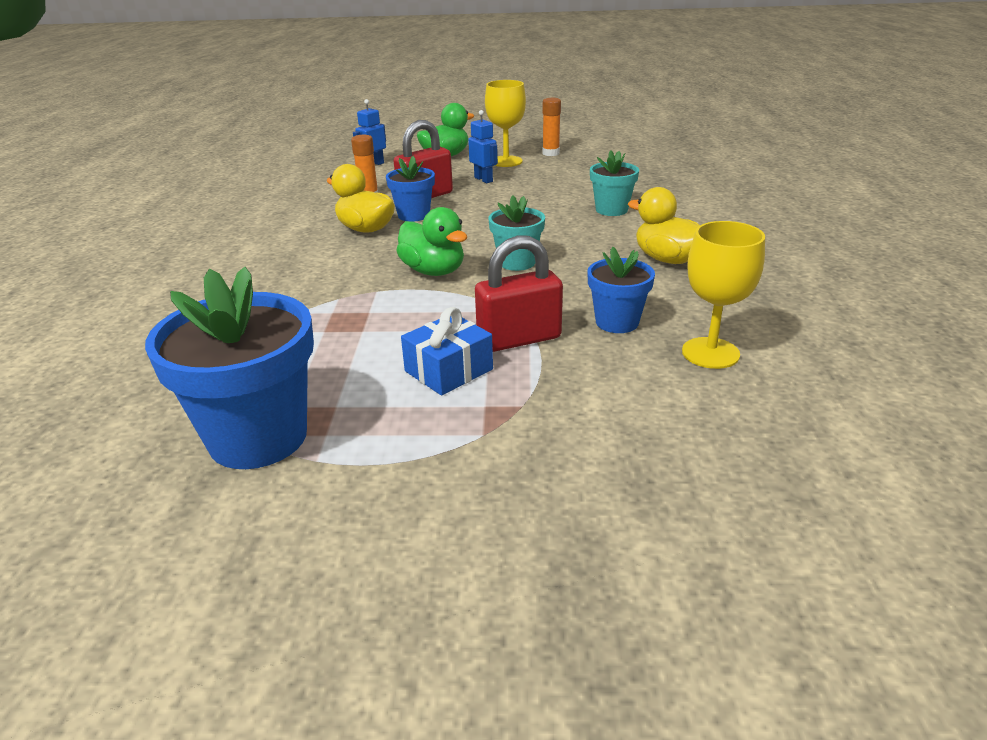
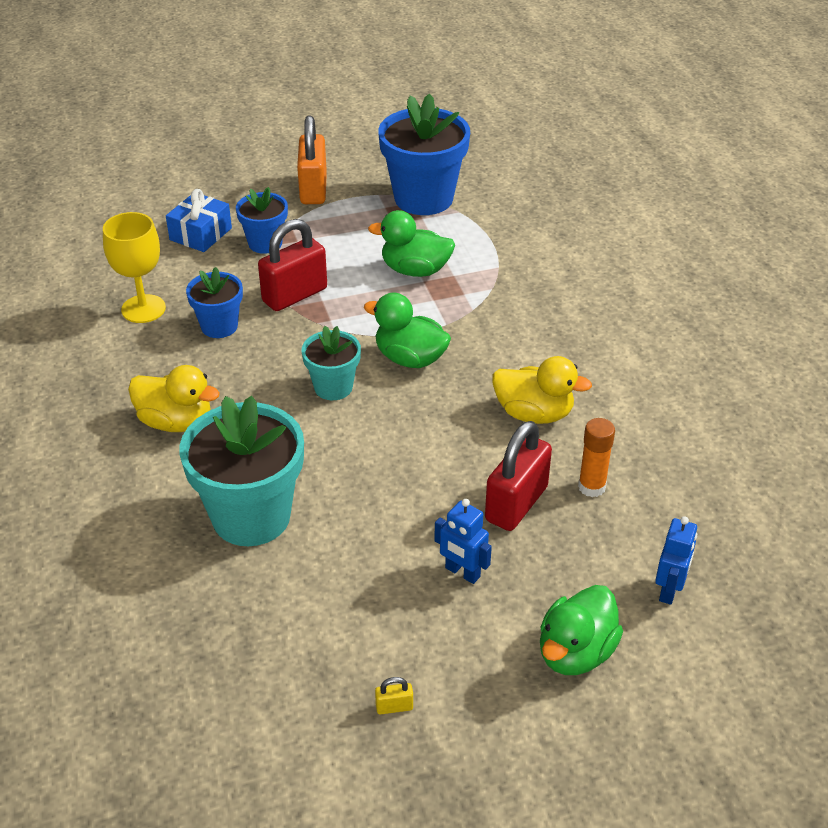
camera: 160 degrees right, 10 degrees up
(361, 342) = (415, 270): none -> green duck
(413, 215) = (499, 454): blue flower pot -> blue flower pot (265, 243)
(413, 492) = (313, 189): none -> orange padlock
(449, 370) = (334, 260): blue gift -> blue gift (200, 234)
(506, 161) = (459, 651): yellow goblet -> none
(550, 153) = (394, 707): orange glue stick -> yellow padlock
(611, 210) = (251, 516): turquoise flower pot -> turquoise flower pot, size x1.83

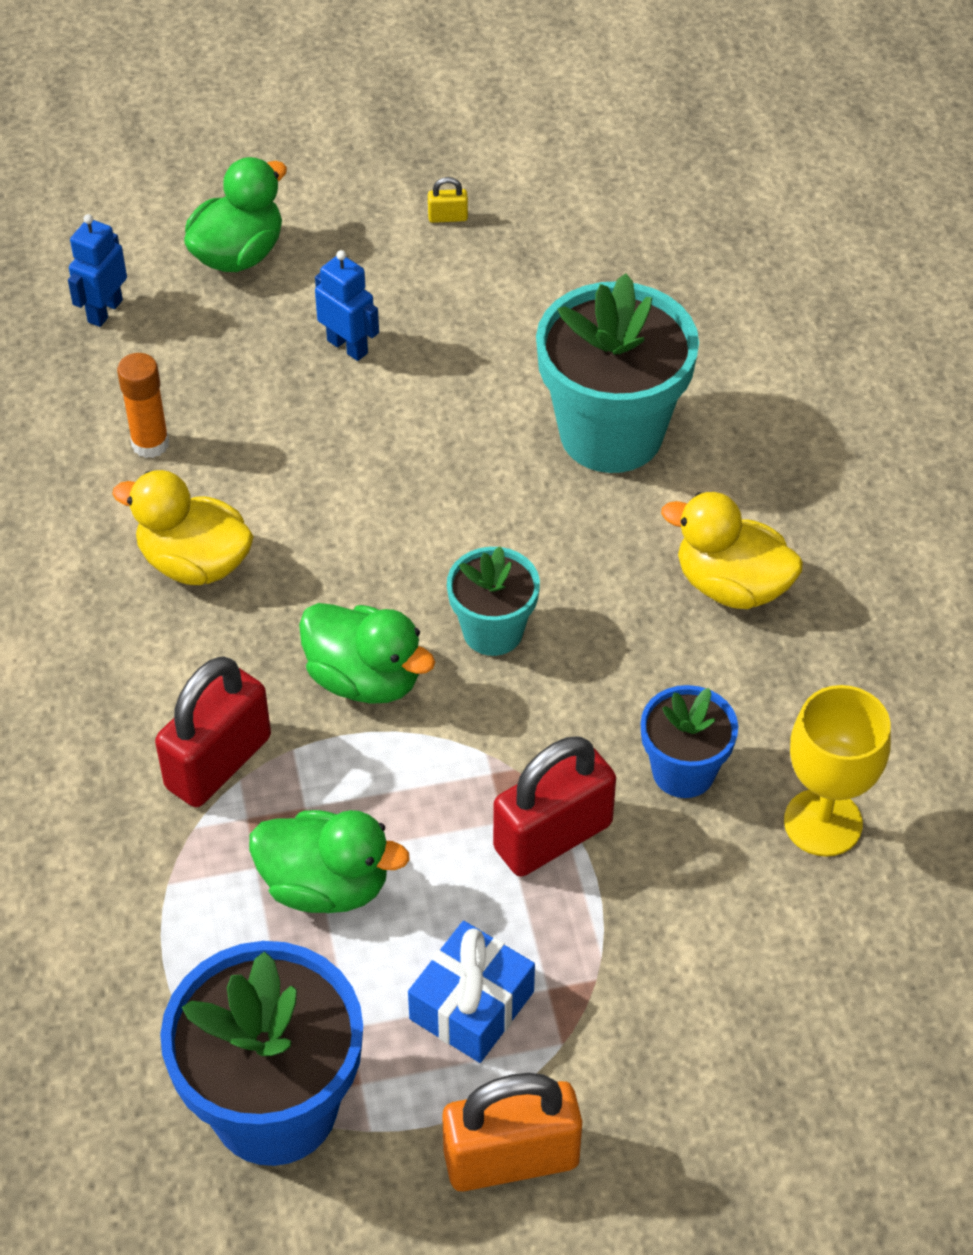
camera: 175 degrees left, 10 degrees up
(200, 234) = (744, 1024): blue gift -> blue gift (472, 1005)
(265, 243) = (611, 984): blue flower pot -> none
(313, 189) = (511, 1159): orange padlock -> orange padlock turned 75 degrees clockwise
(516, 504) = (258, 427): red padlock -> red padlock (218, 762)

